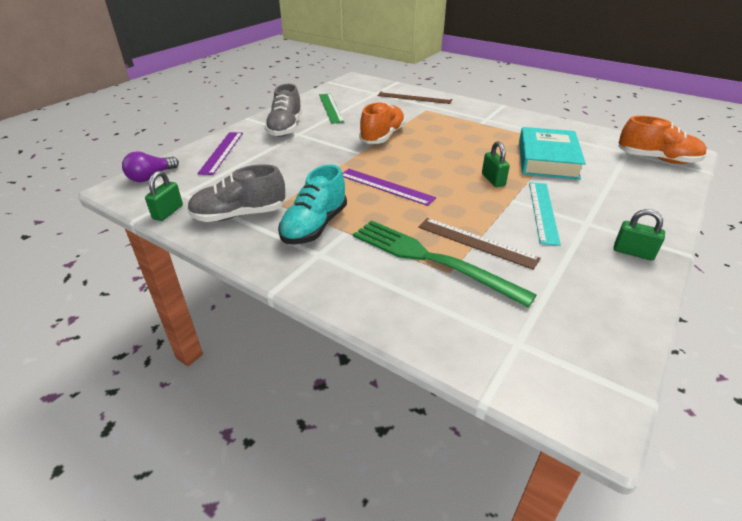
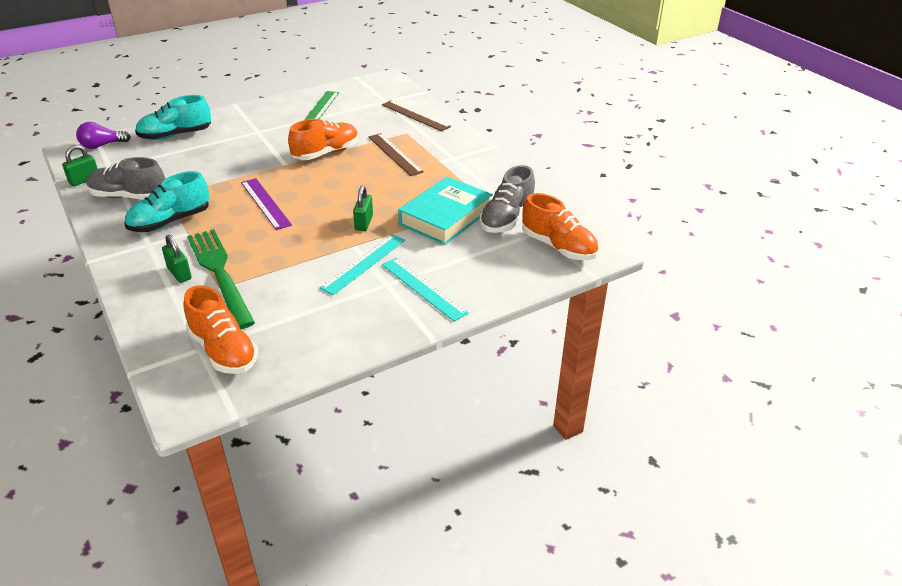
camera: 25 degrees right, 0 degrees up
(221, 152) = (175, 135): purple ruler -> turquoise shoe
(285, 128) = (253, 123): grey shoe -> grey shoe (507, 219)
(476, 242) = (271, 271): brown ruler -> brown ruler (394, 154)
(544, 335) = (223, 350): none -> orange shoe
(619, 217) = (423, 288): none -> turquoise ruler
(633, 252) = (385, 319): green padlock -> green padlock (179, 273)

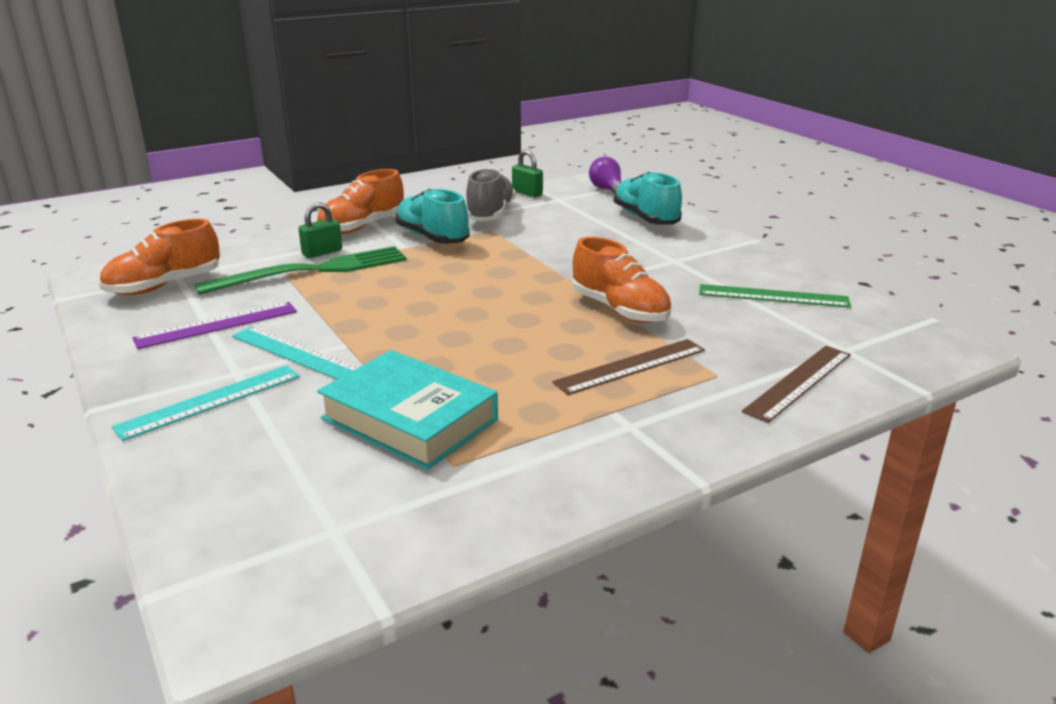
camera: 90 degrees right, 10 degrees down
(265, 203) = (469, 281): purple ruler -> purple ruler (217, 325)
(364, 223) = (405, 349): green padlock -> none
(507, 219) = (389, 488): grey shoe -> none
(558, 247) = (267, 553): orange shoe -> orange shoe (362, 227)

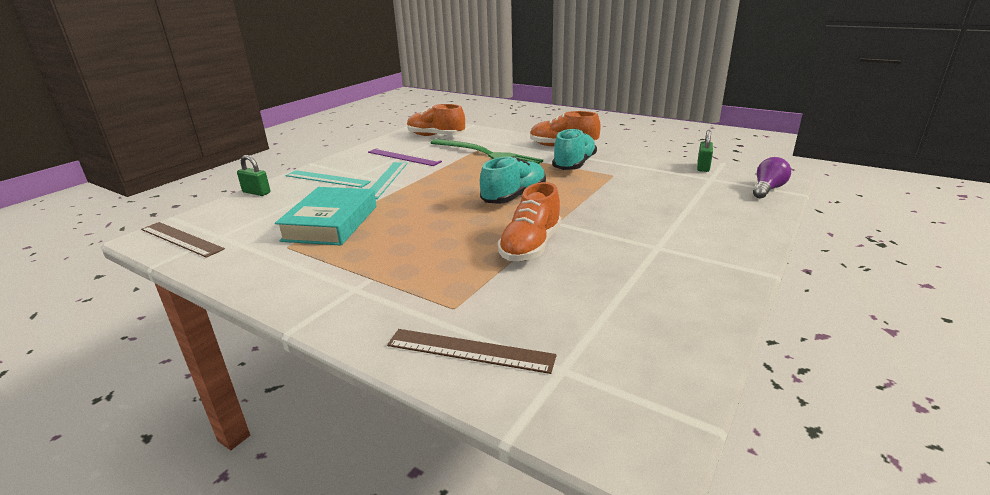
camera: 65 degrees right, 0 degrees up
(322, 252) = (514, 149): green padlock -> green padlock (256, 192)
(490, 214) = (641, 168): grey shoe -> none
(630, 366) = (442, 270): brown ruler -> brown ruler (181, 239)
(645, 218) = (731, 216): turquoise shoe -> turquoise shoe (514, 197)
(773, 296) = (642, 307): green ruler -> none

